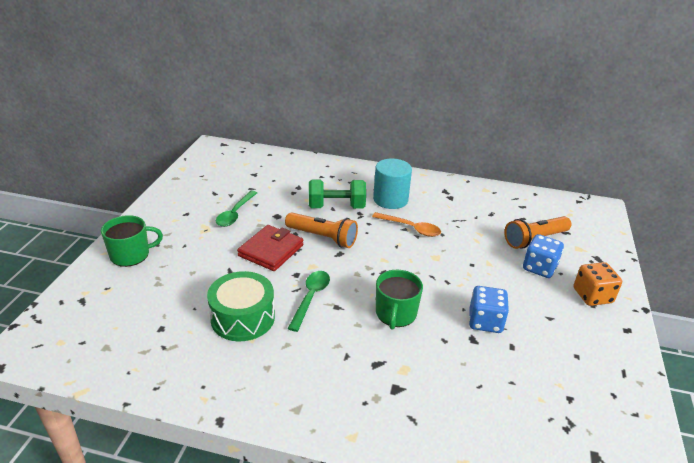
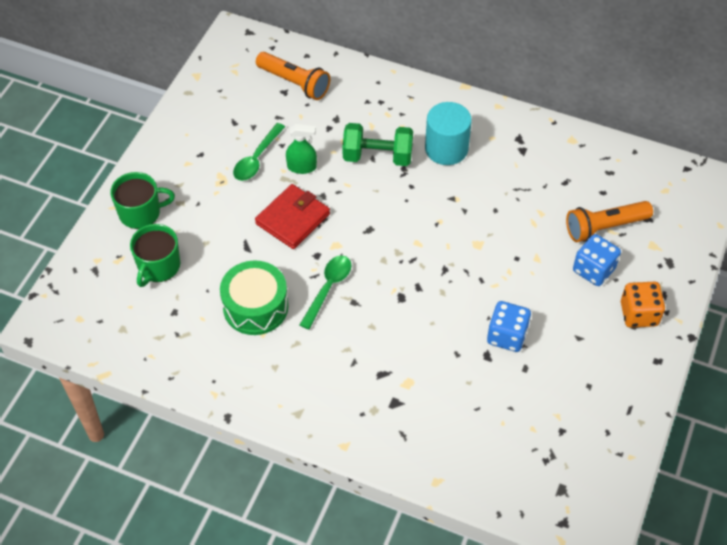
camera: 10 degrees right, 20 degrees up
(274, 217) = (302, 167): none -> green spray bottle
(322, 237) = (353, 204): orange flashlight -> orange flashlight (294, 83)
(395, 314) = (414, 317): green mug -> green mug (158, 266)
(411, 228) = (460, 198): orange spoon -> none

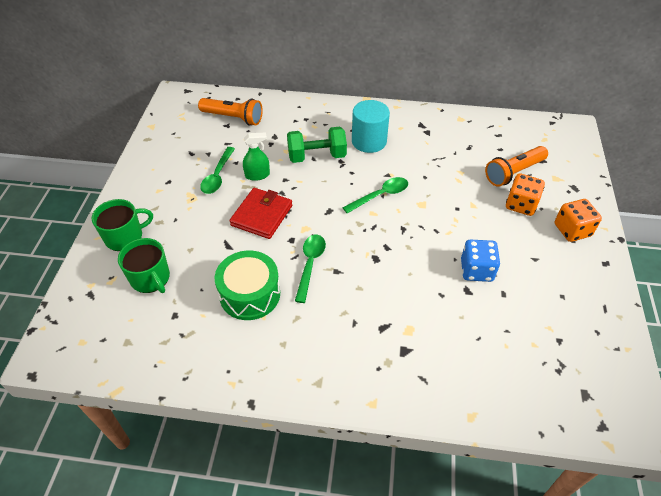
camera: 15 degrees left, 5 degrees down
(158, 266) = (150, 278): green mug -> green mug turned 45 degrees counterclockwise
(434, 223) = (380, 195): none -> green spoon
(593, 270) = (521, 205): blue dice -> orange dice

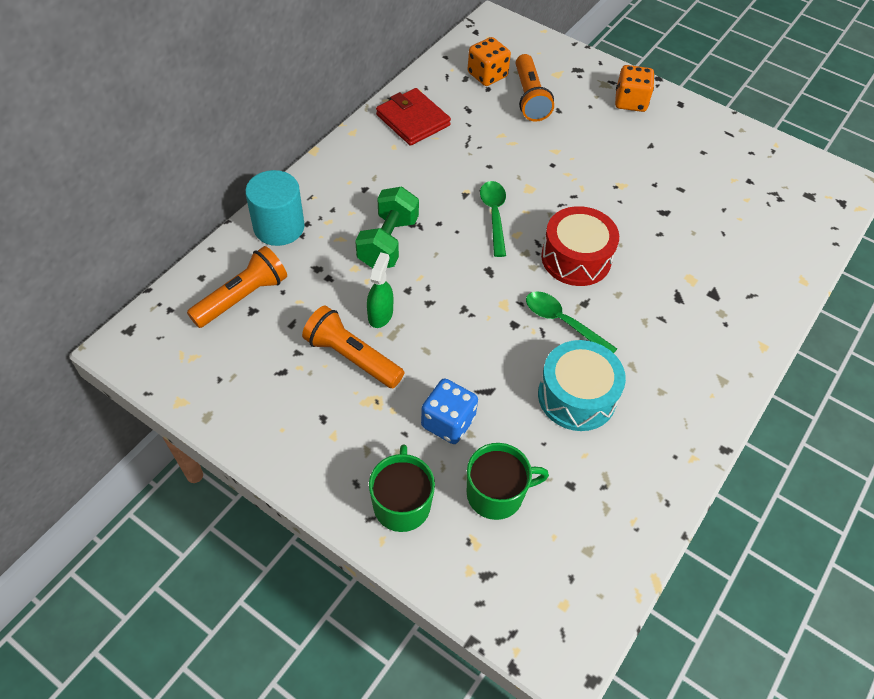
camera: 65 degrees left, 5 degrees up
(217, 176) = (352, 357): green spoon -> orange flashlight
(250, 294) = (577, 396): green drum -> turquoise drum
(262, 215) = (456, 337): red wallet -> red wallet (413, 120)
(369, 141) = (396, 184): turquoise cylinder -> turquoise cylinder (279, 227)
(375, 252) = (576, 258): none -> red drum
(476, 270) = (643, 193): blue dice -> blue dice (448, 422)
(521, 205) = (577, 117): orange dice -> orange dice (487, 75)

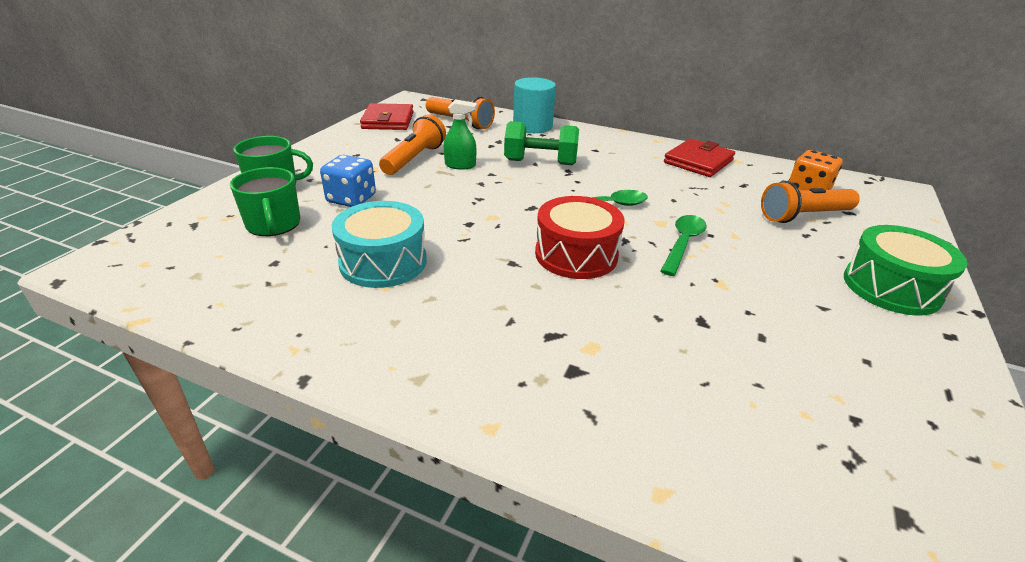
camera: 80 degrees right, 20 degrees down
(209, 379) = (388, 120): none -> red wallet
(562, 322) = (480, 250): green spoon -> green spoon (683, 243)
(630, 102) = (891, 287): orange dice -> green drum

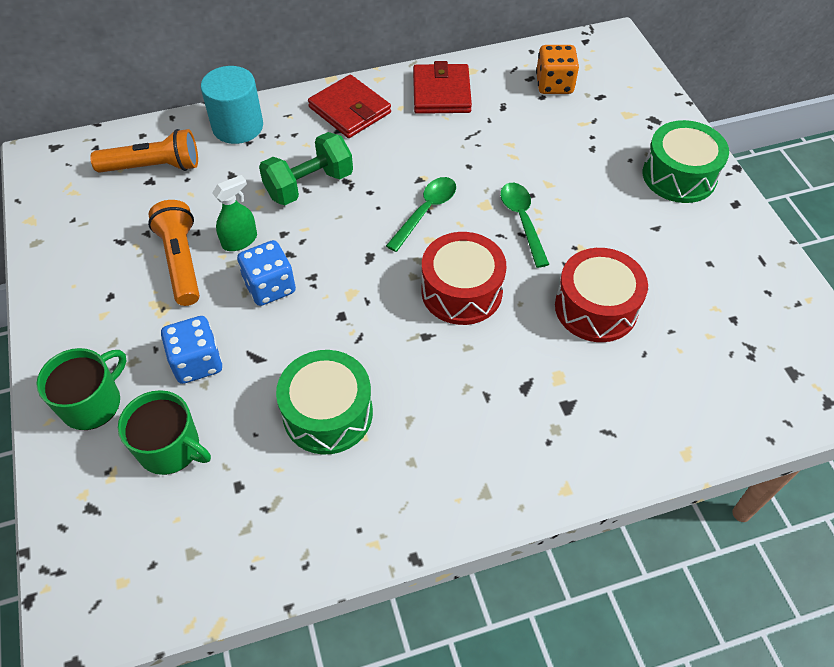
camera: 40 degrees left, 20 degrees up
(383, 262) = (328, 413): turquoise drum -> green drum
(388, 120) = (66, 215): red wallet -> red wallet (350, 110)
(446, 190) = (270, 287): none -> blue dice
(689, 324) = (596, 308): none -> red drum
(804, 216) = (575, 123): orange flashlight -> none

